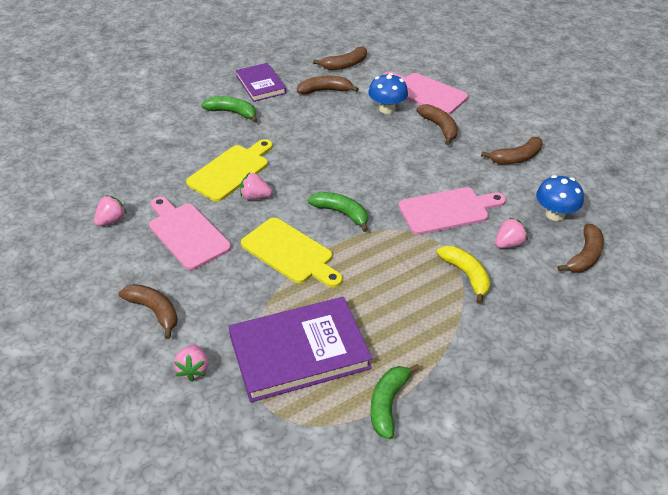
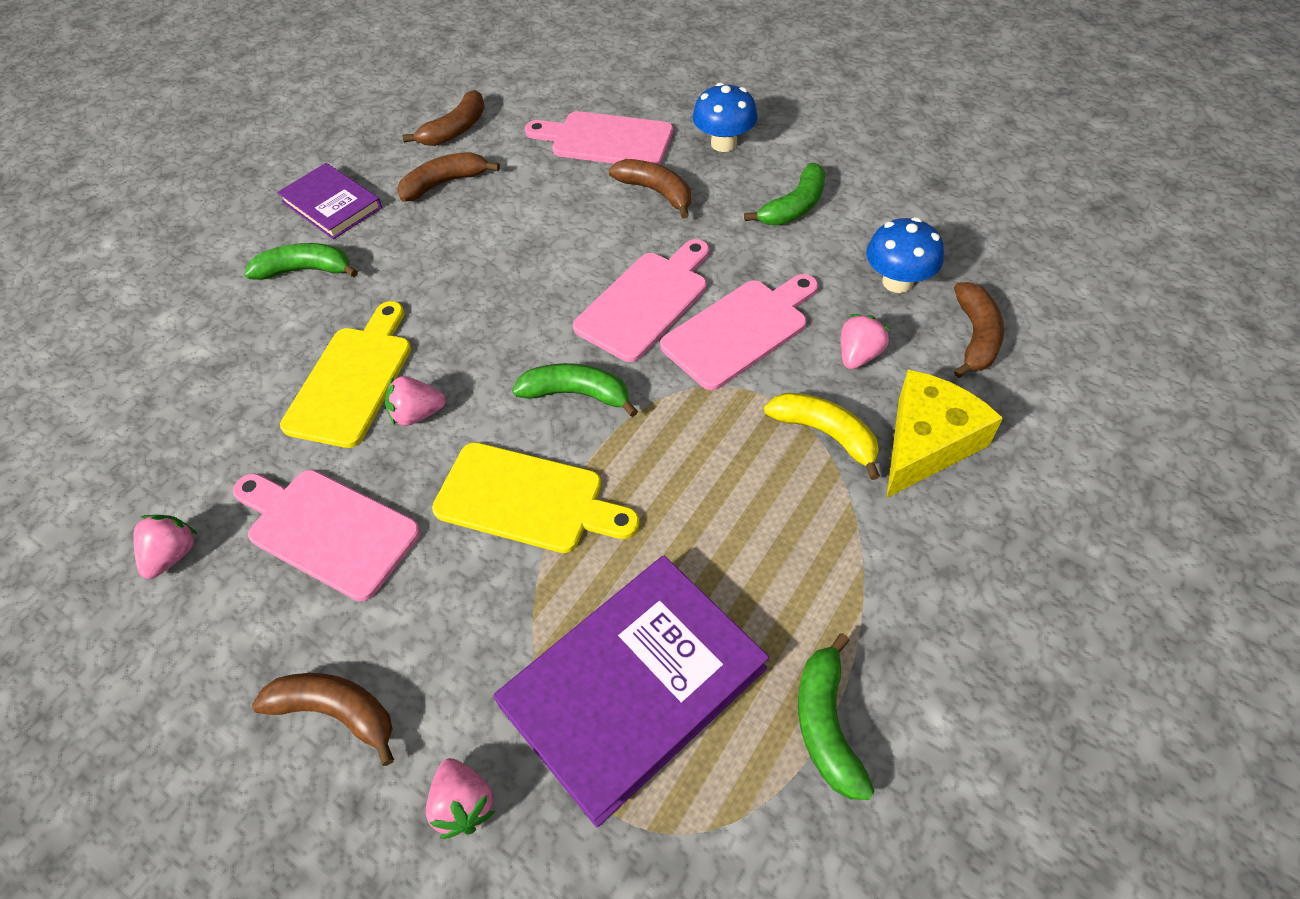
camera: 20 degrees left, 10 degrees up
(387, 109) = (559, 185): blue mushroom -> blue mushroom (724, 143)
(403, 181) = (646, 302): none -> pink cutting board
(516, 158) = (794, 207): brown banana -> green banana
(522, 298) = (927, 443): none -> yellow cheese

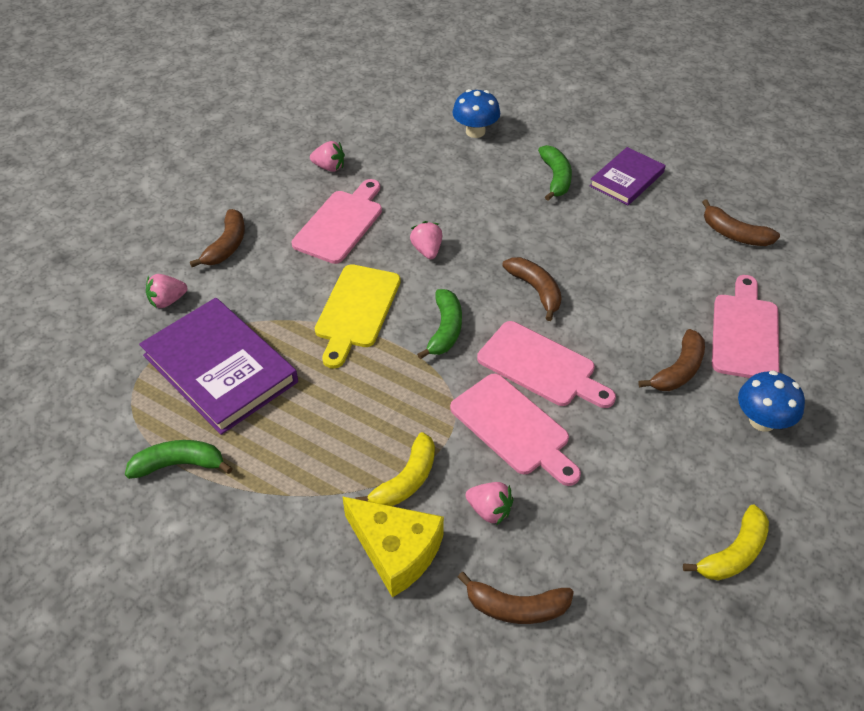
camera: 85 degrees right, 5 degrees down
(353, 380) = (456, 216): yellow cutting board -> none
(444, 183) = (663, 235): brown banana -> brown banana (536, 290)
(794, 207) = (677, 474): green banana -> none
(881, 180) = (733, 553): none -> yellow banana
(897, 282) = (583, 551): blue mushroom -> blue mushroom (475, 131)

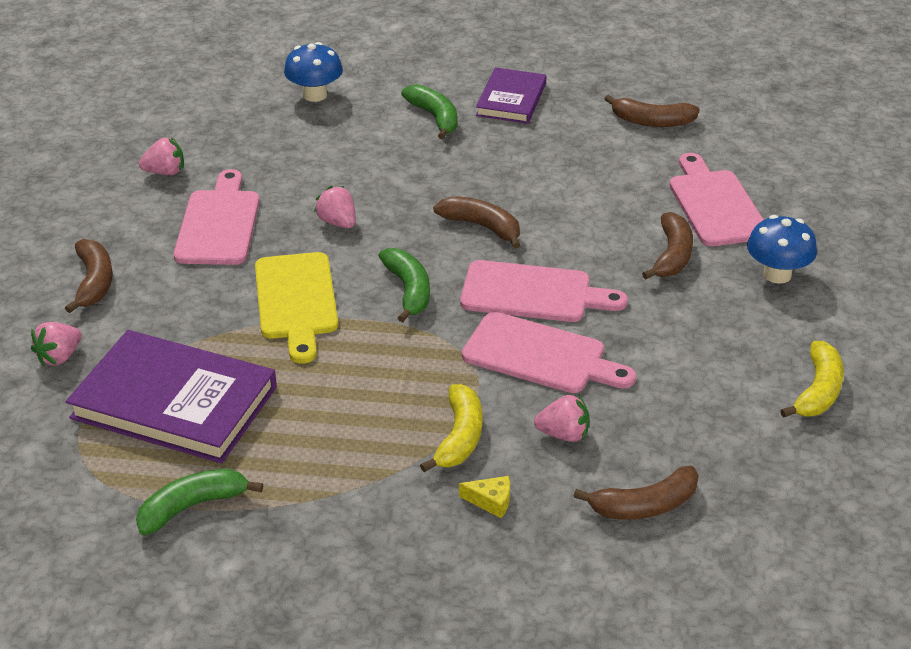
camera: 25 degrees left, 10 degrees down
(396, 550) = (491, 501): yellow cheese -> yellow cheese, size x0.42

